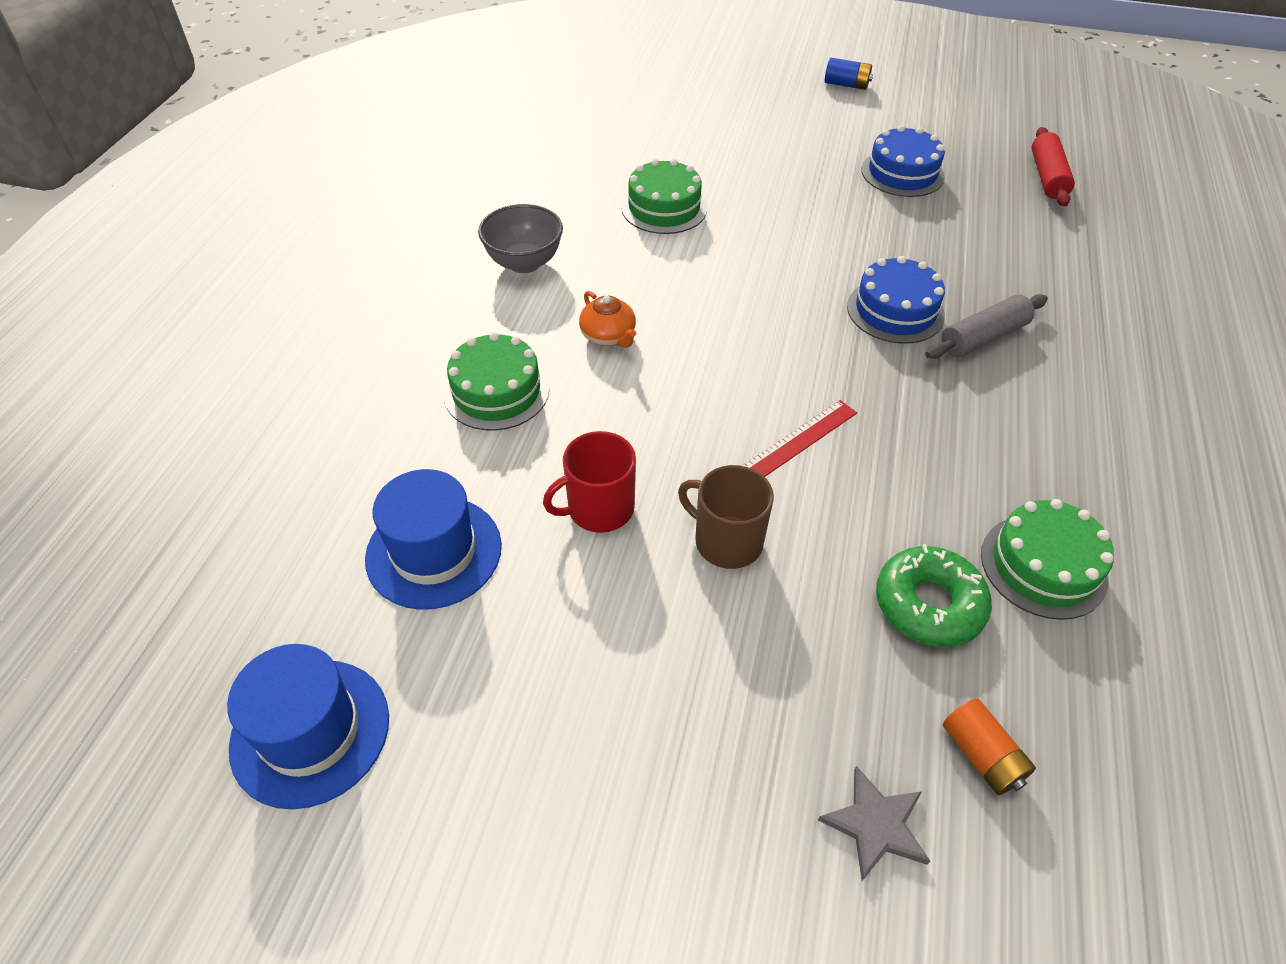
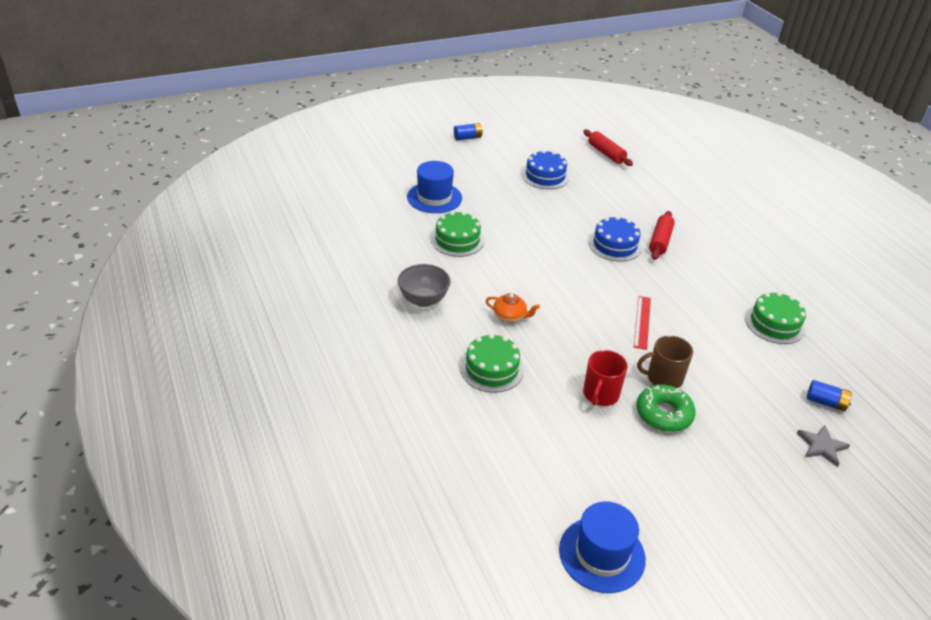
camera: 40 degrees left, 10 degrees down
(434, 552) = (556, 453): blue hat -> blue hat (434, 197)
(928, 604) = (756, 360): green donut -> green donut (664, 414)
(981, 756) = (825, 402): orange battery -> blue battery
(983, 338) = (660, 241): grey rolling pin -> red rolling pin

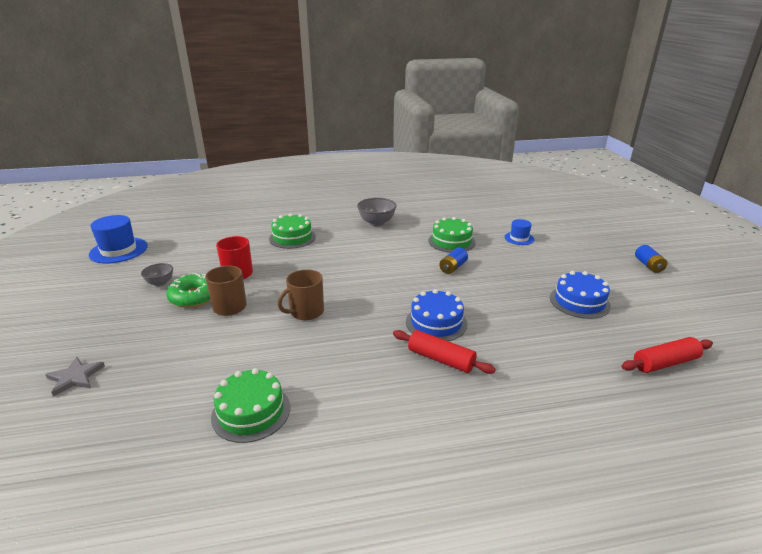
camera: 105 degrees right, 10 degrees down
(434, 197) = (519, 238): blue hat -> blue hat, size x0.57
(510, 316) = (344, 251): orange teapot -> none
(642, 322) = (306, 312): red ruler -> brown mug
(655, 458) = (160, 283): none -> grey bowl
(825, 402) = (114, 405): blue battery -> blue battery (453, 267)

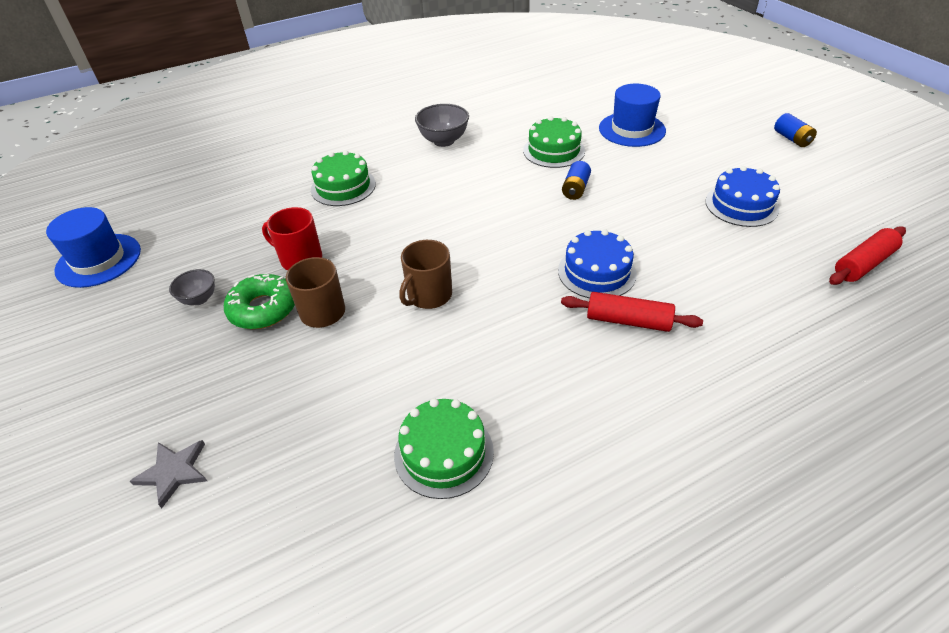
camera: 15 degrees left, 15 degrees up
(519, 238) = (632, 129): blue hat -> blue hat, size x1.76

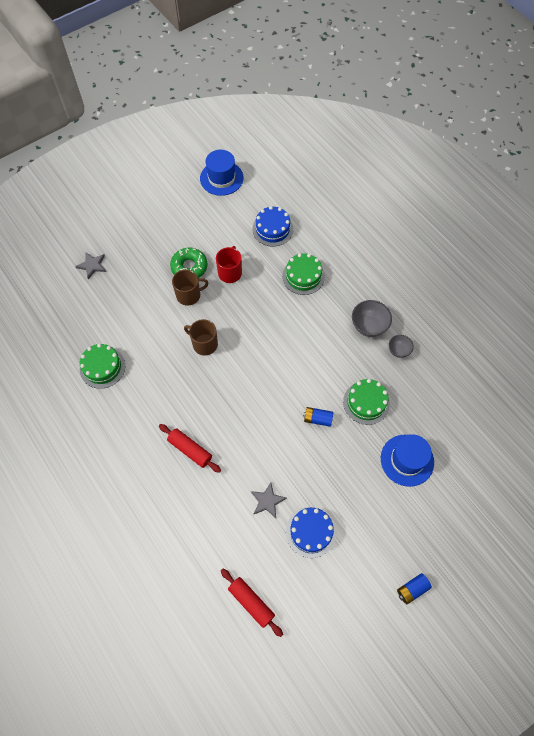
camera: 80 degrees right, 20 degrees up
(199, 299) = (195, 236): grey bowl -> grey bowl (398, 351)
(596, 272) = (230, 433): blue cake -> blue cake (272, 229)
(628, 321) = (190, 450): red rolling pin -> red rolling pin turned 60 degrees counterclockwise
(704, 240) = (267, 501): none -> grey star

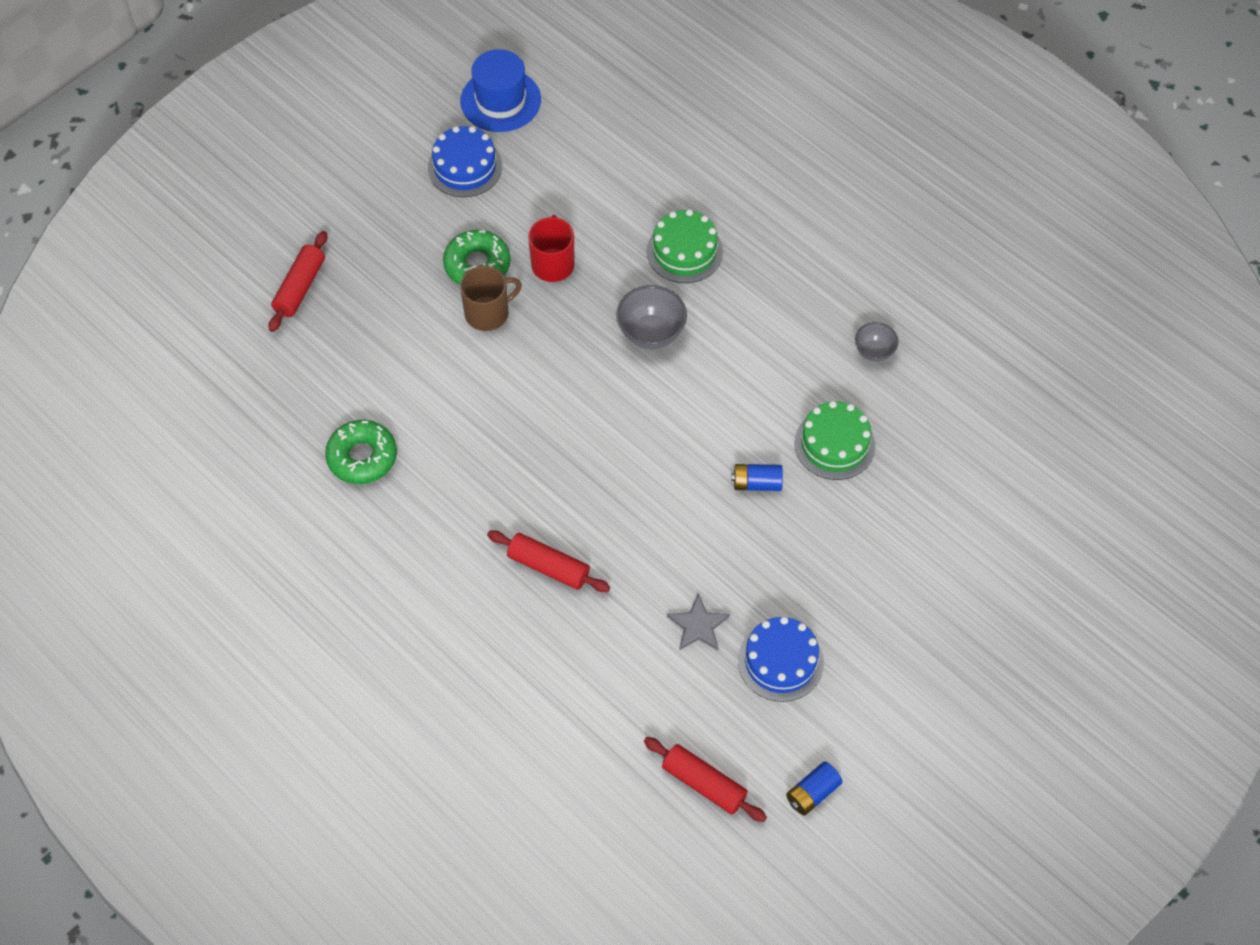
camera: 10 degrees left, 5 degrees down
(92, 265) = (300, 288): grey star -> red rolling pin
(102, 367) = (362, 457): green cake -> green donut
(204, 344) = (534, 391): brown mug -> none
(272, 229) = (613, 178): blue cake -> blue cake (465, 167)
(369, 326) = (815, 319): grey bowl -> grey bowl (651, 333)
(407, 460) = (919, 525): blue hat -> none
(412, 589) = (963, 720): blue battery -> blue battery (812, 793)

